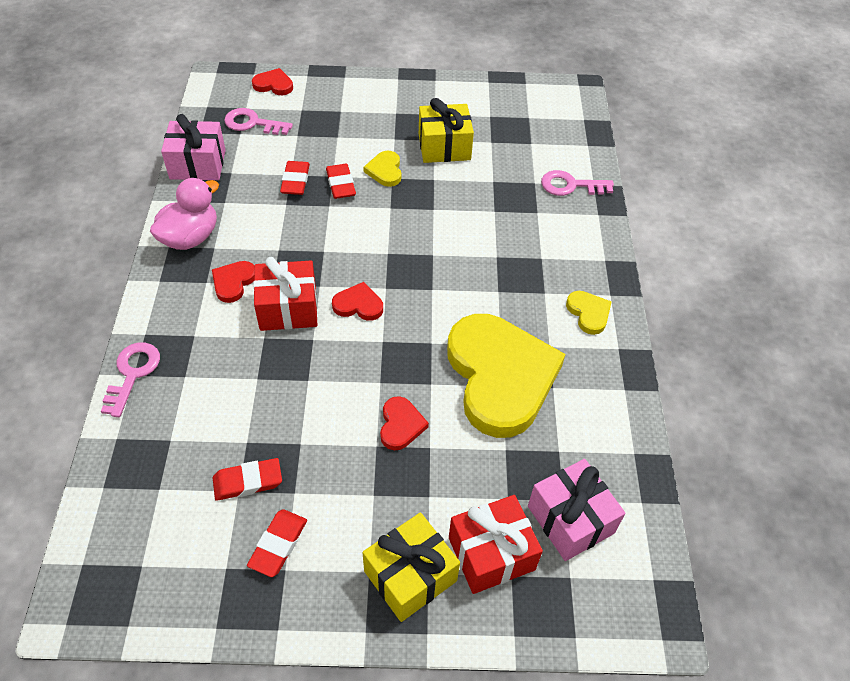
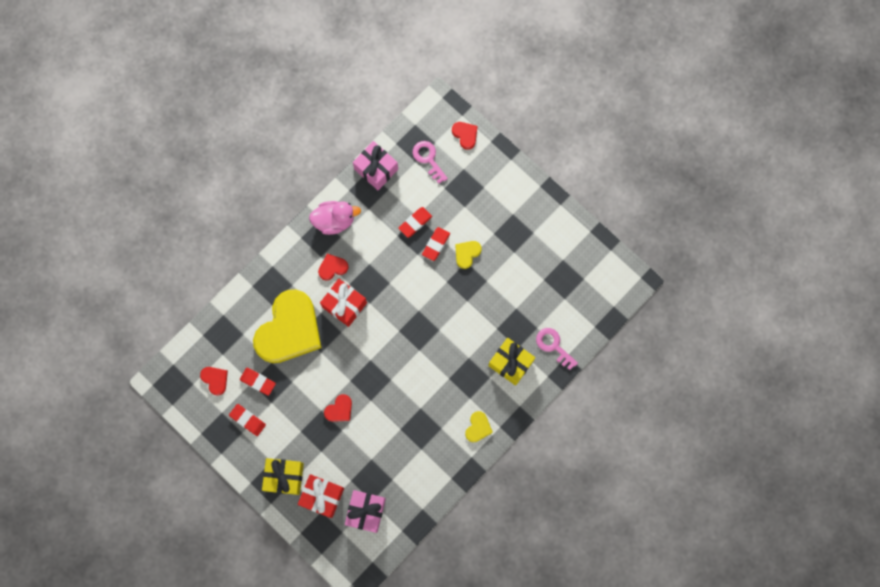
camera: 45 degrees right, 25 degrees up
(132, 373) = (252, 285): pink key -> none
(278, 544) = (247, 420): red eraser -> red eraser turned 60 degrees clockwise
(358, 305) = (377, 330): red heart -> red heart (215, 380)
(444, 147) = (514, 262): yellow gift -> yellow gift (510, 363)
(500, 377) = (403, 424): yellow heart -> yellow heart (289, 330)

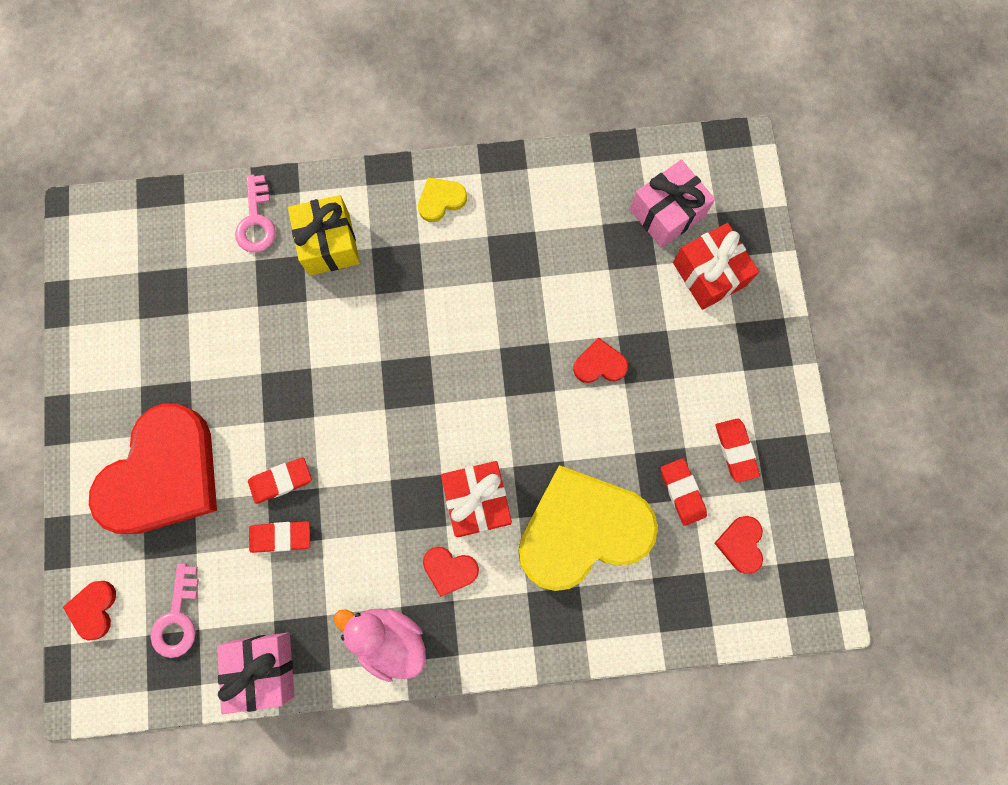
camera: 140 degrees left, 0 degrees up
(284, 477) = (741, 336): yellow gift -> none
(467, 254) = (252, 432): yellow heart -> none
(487, 206) = (163, 475): none -> red heart

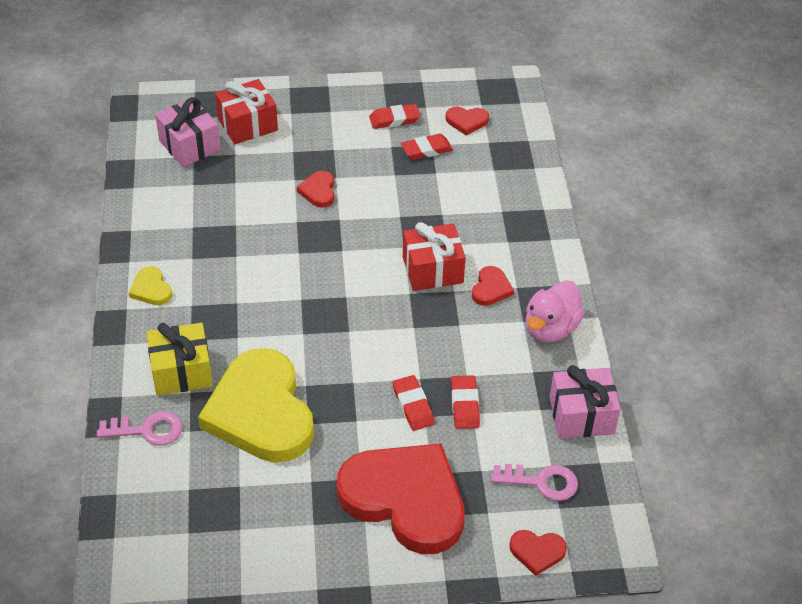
camera: 90 degrees left, 30 degrees down
(582, 529) = (456, 207): yellow heart -> yellow heart (261, 412)

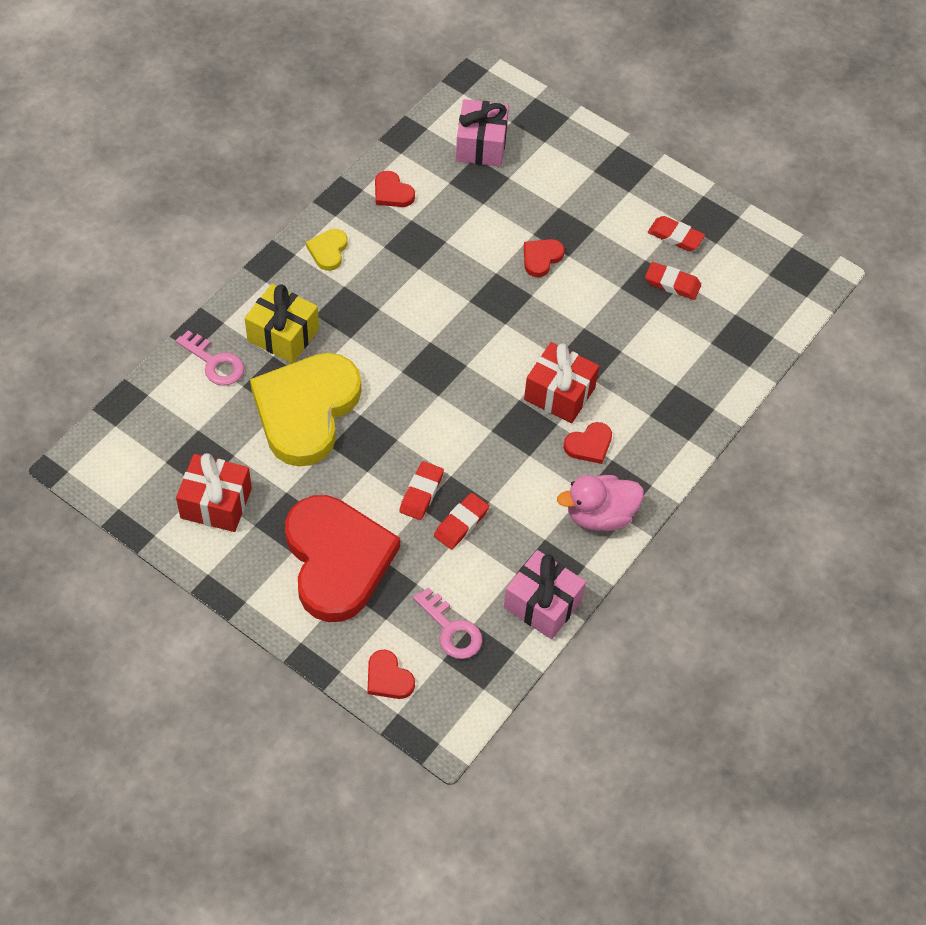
camera: 40 degrees right, 10 degrees up
(247, 124) = (547, 157): red gift -> red gift (216, 503)
(466, 121) = (737, 281): red heart -> red heart (392, 192)

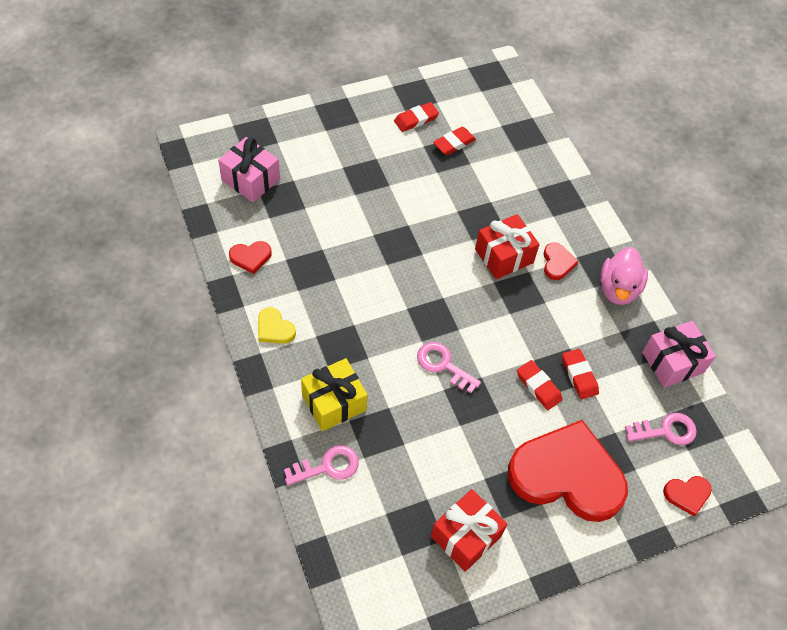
camera: 60 degrees left, 0 degrees up
(306, 410) = (417, 424): yellow heart -> none
(387, 401) = (443, 365): none -> pink key
(541, 258) = (380, 201): red heart -> none

